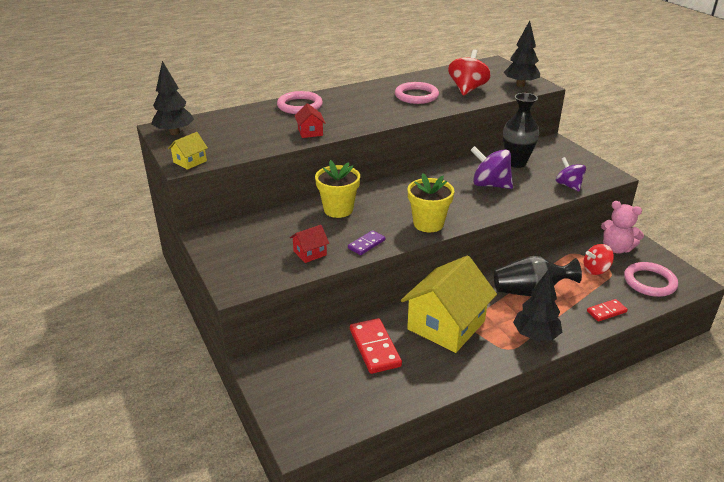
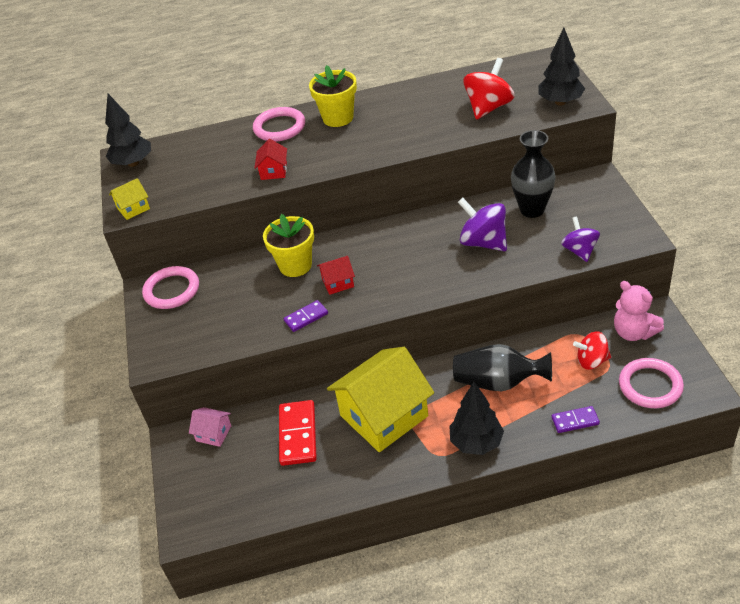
camera: 20 degrees right, 10 degrees up
(293, 356) = (213, 433): none -> pink house
(310, 253) = (243, 323): red house -> red house (338, 282)
(416, 96) = (420, 117): pink ring -> pink ring (172, 290)
(428, 224) = (385, 295): yellow flower pot -> yellow flower pot (338, 118)
(606, 311) = (575, 421): red domino -> purple domino

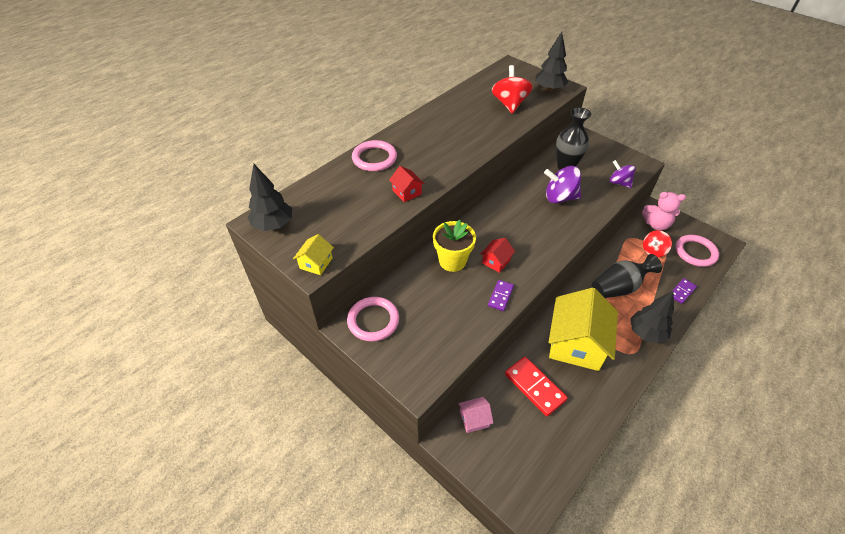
camera: 40 degrees left, 5 degrees up
(338, 118) = (413, 139): yellow flower pot -> none

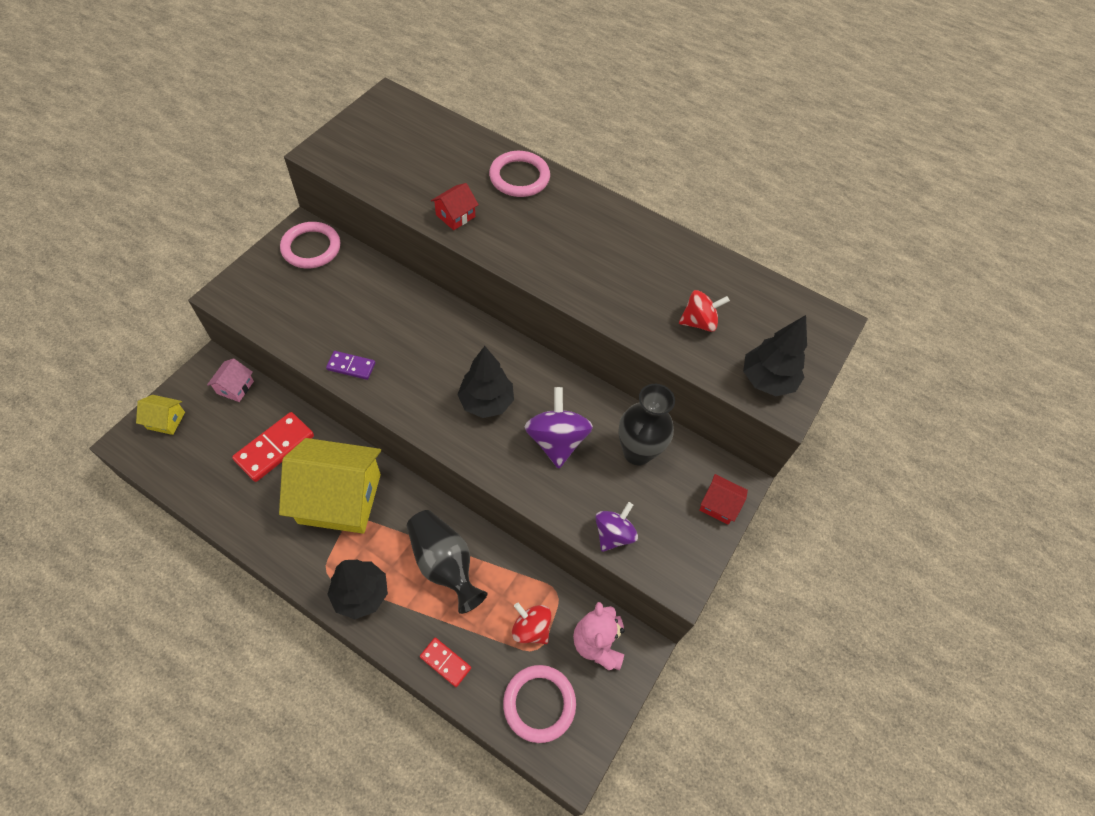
camera: 75 degrees right, 10 degrees up
(273, 225) = (384, 111): black tree -> black tree (486, 402)
(316, 263) = (327, 153): yellow house -> yellow house (166, 420)
(452, 261) = (408, 313): yellow flower pot -> none
(474, 419) = (235, 387): pink house -> pink house turned 45 degrees clockwise
(496, 261) = (411, 360): red house -> red house (719, 505)
(509, 104) = (699, 322): red spinning top -> red spinning top, size x0.67
(682, 292) = (445, 662): purple domino -> red domino

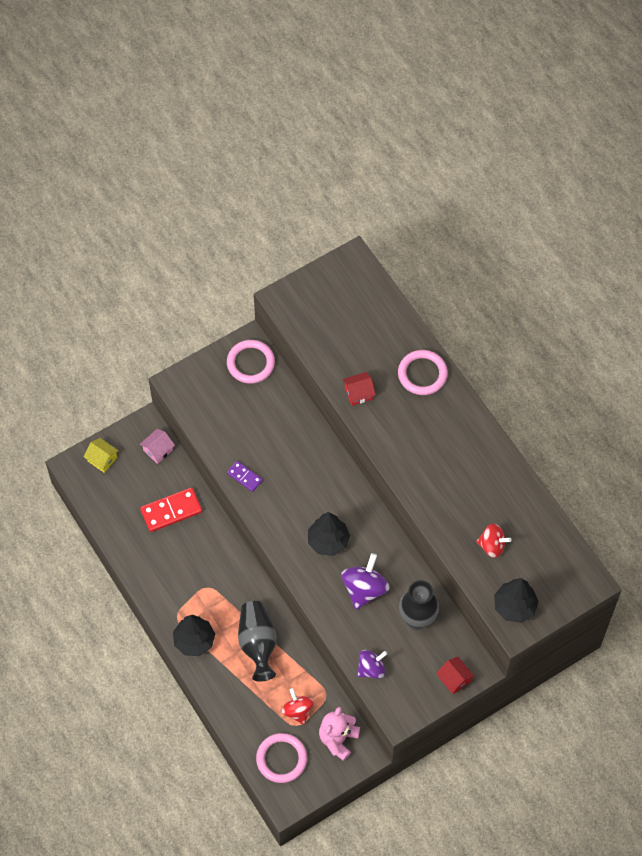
camera: 30 degrees right, 5 degrees up
(339, 498) = (203, 567): yellow house -> none
(445, 662) = (232, 708): red domino -> none

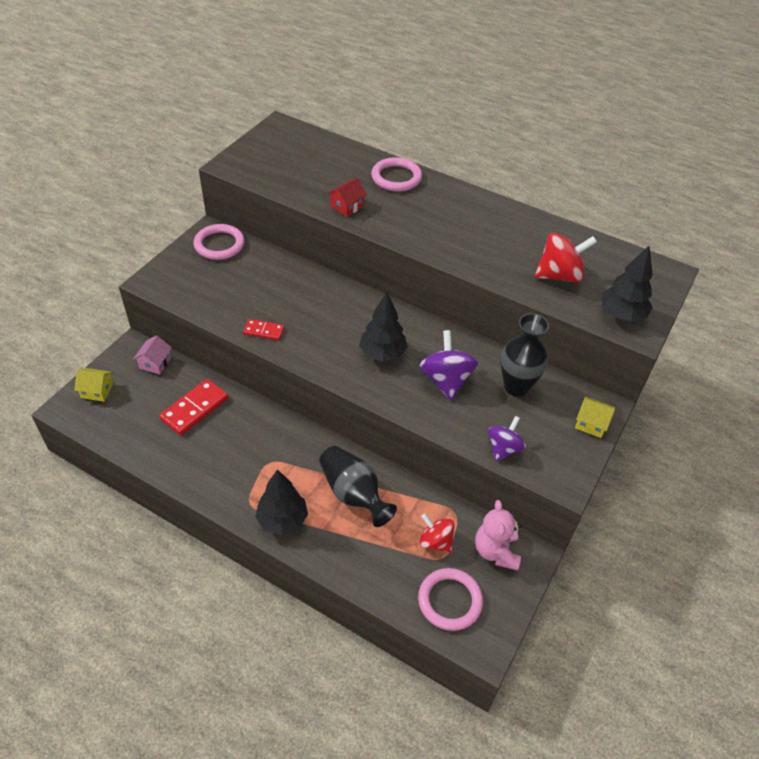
camera: 30 degrees left, 15 degrees down
(244, 477) = (264, 331): purple domino -> red domino
(454, 679) = (591, 423): red house -> yellow house
(492, 545) = (559, 275): red spinning top -> red spinning top, size x1.50

